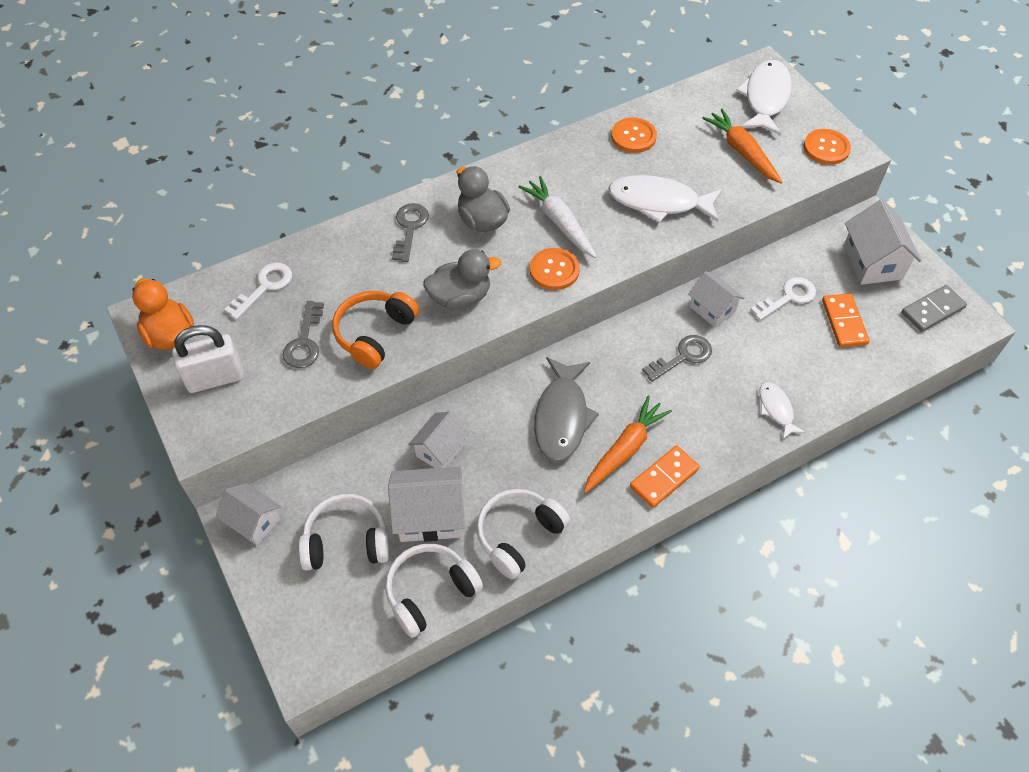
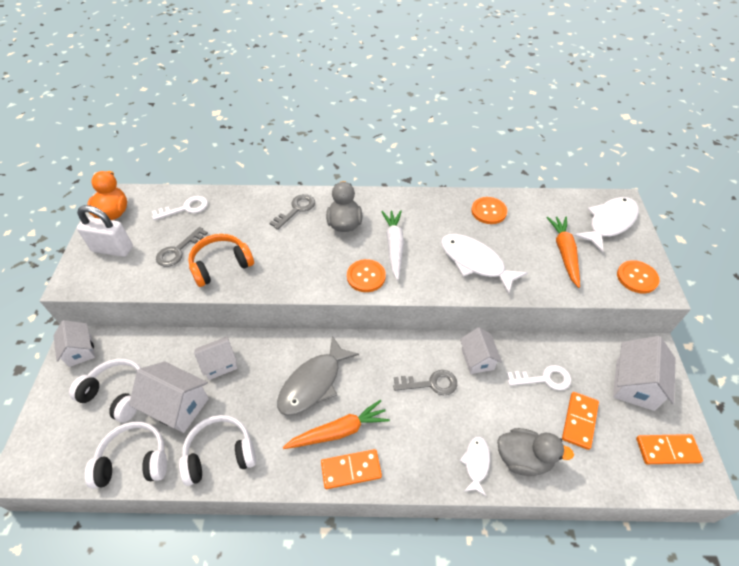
camera: 30 degrees right, 5 degrees down
(460, 297) = (291, 266): grey duck -> grey duck (523, 458)
(932, 310) = (667, 450): grey domino -> orange domino

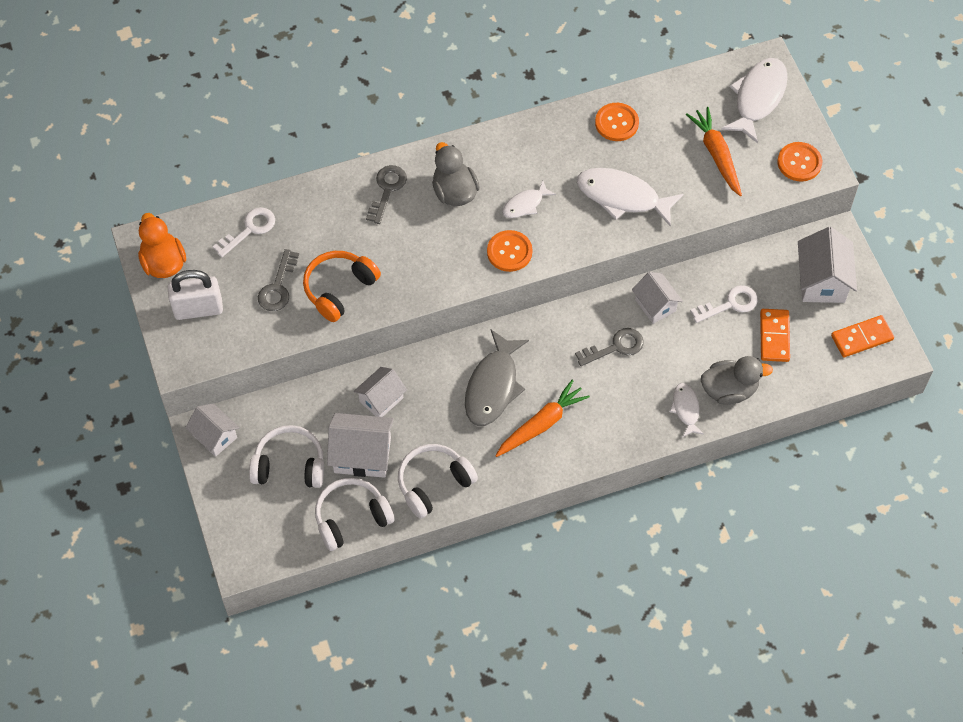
camera: 20 degrees left, 10 degrees up
(351, 470) = (569, 455): orange domino -> none
(394, 246) = (525, 204): white carrot -> white fish

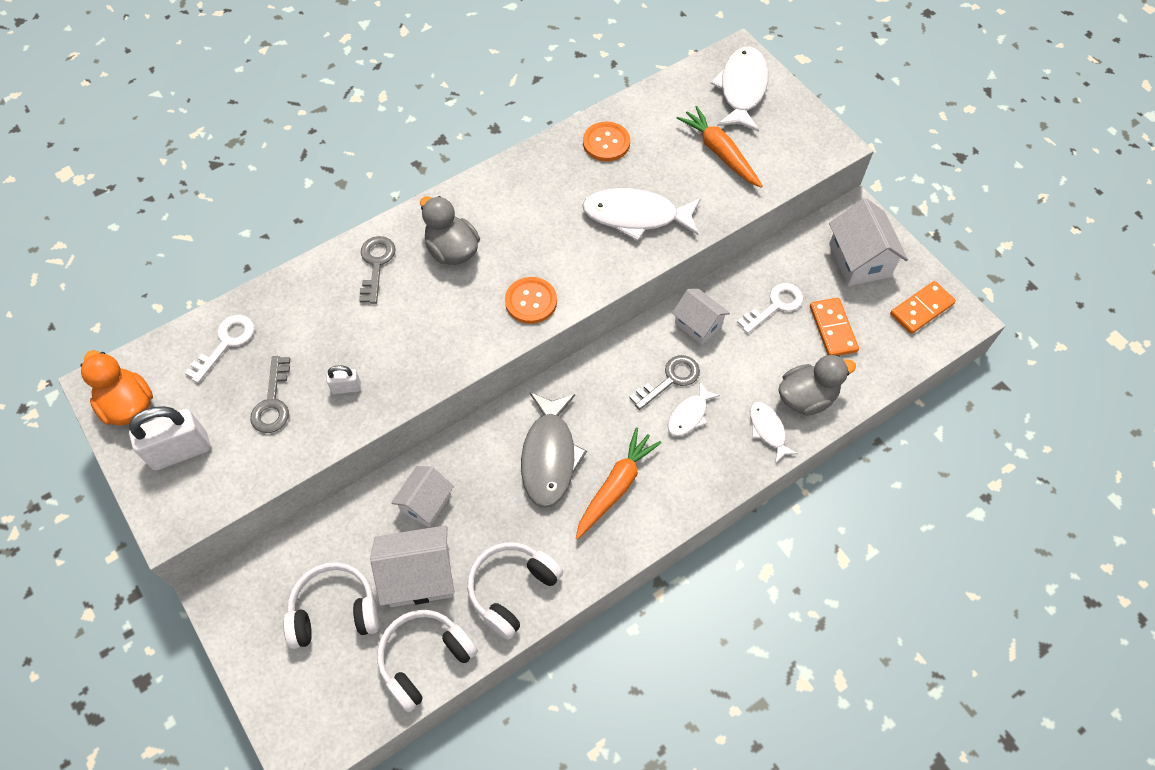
camera: 15 degrees left, 0 degrees up
(215, 436) = (236, 598): white house -> none
(339, 289) = (346, 387): orange headphones -> white padlock
(525, 204) = (533, 247): white fish -> white fish (689, 415)
(799, 163) = (806, 142): orange button -> none

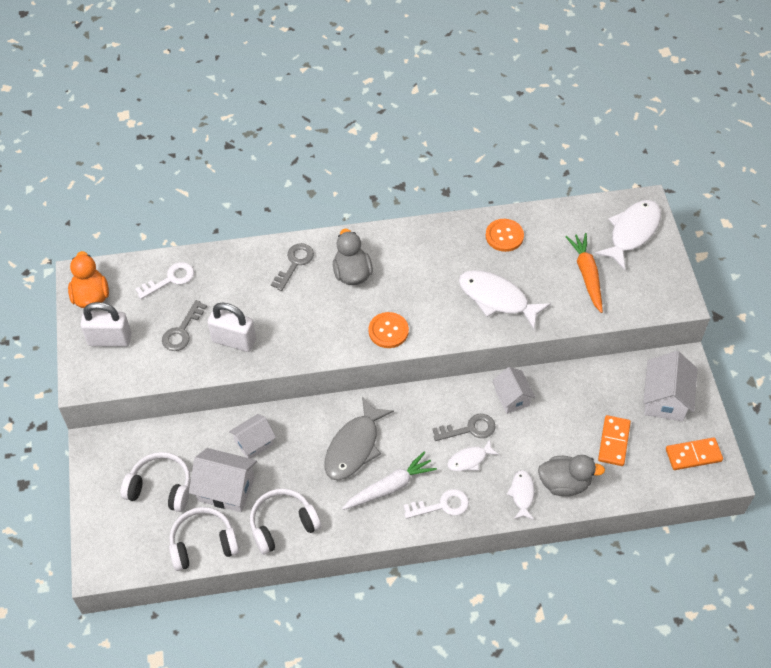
camera: 25 degrees right, 5 degrees down
(346, 387) = (234, 340): white padlock -> white padlock, size x1.97
(616, 486) = (390, 487): orange carrot -> white carrot
(775, 305) = (579, 407): white key -> white key (442, 505)

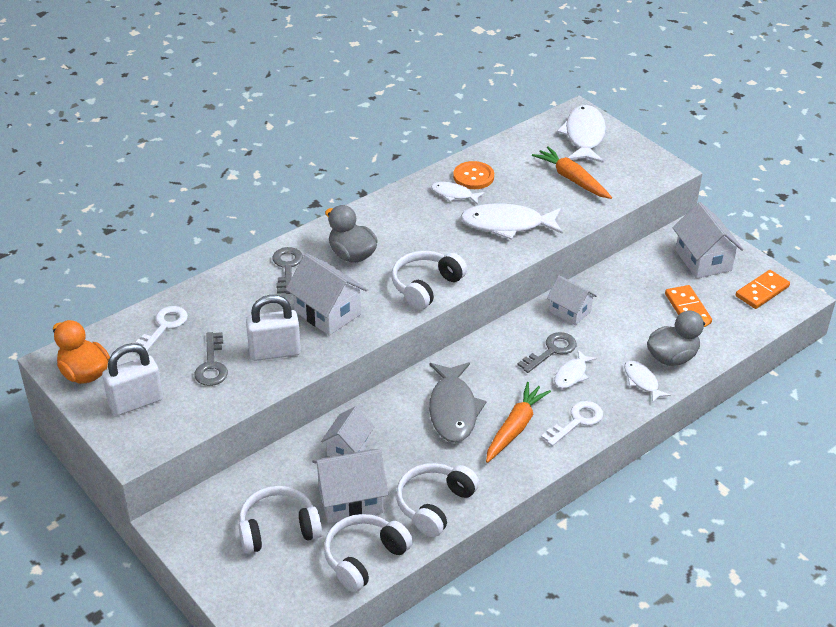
camera: 30 degrees left, 15 degrees down
(296, 322) = (327, 313): none -> white house
(388, 331) = (425, 286): orange button -> white headphones
(390, 487) = (515, 428): white carrot -> orange carrot
(475, 248) = (454, 194): none -> white fish

